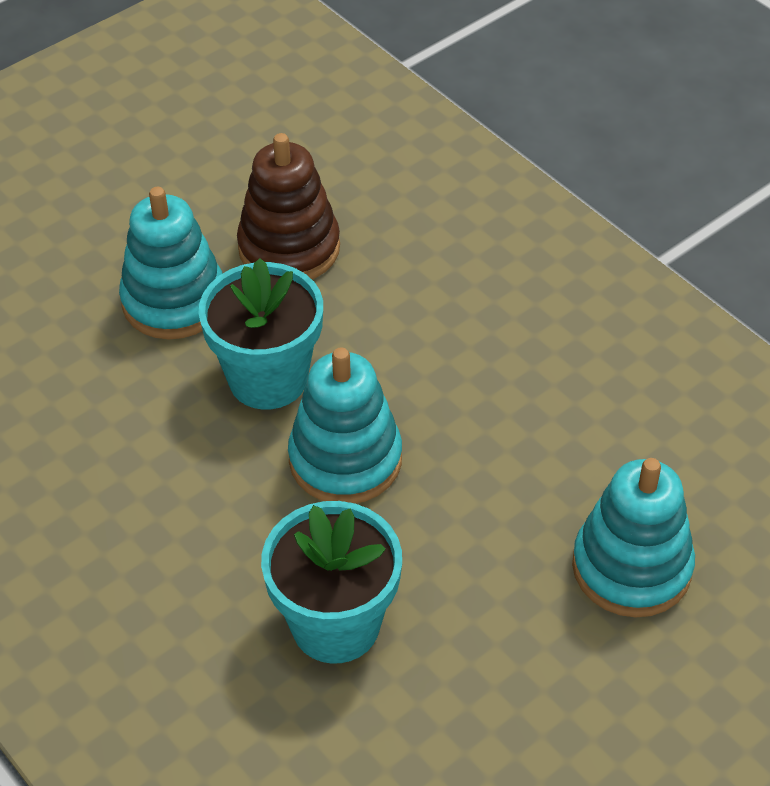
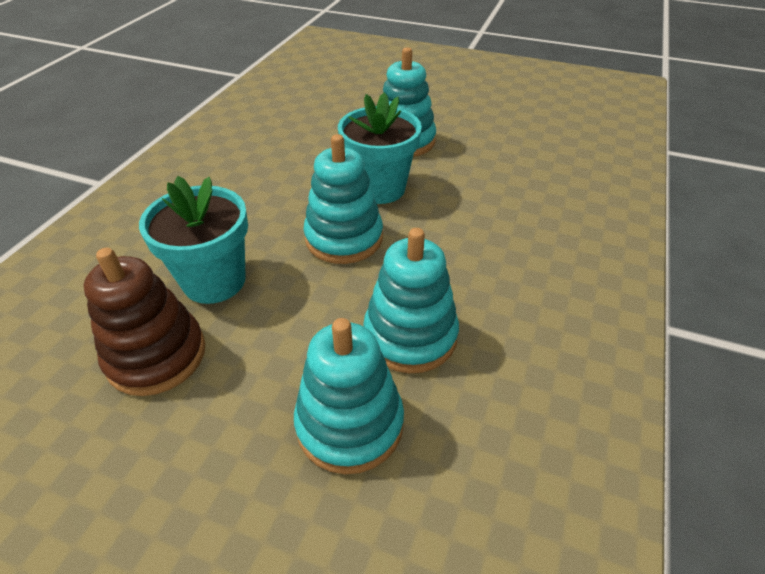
camera: 60 degrees right, 5 degrees down
(289, 248) = (479, 161): brown stacking toy -> brown stacking toy (156, 355)
(549, 467) = (410, 336): none -> turquoise stacking toy

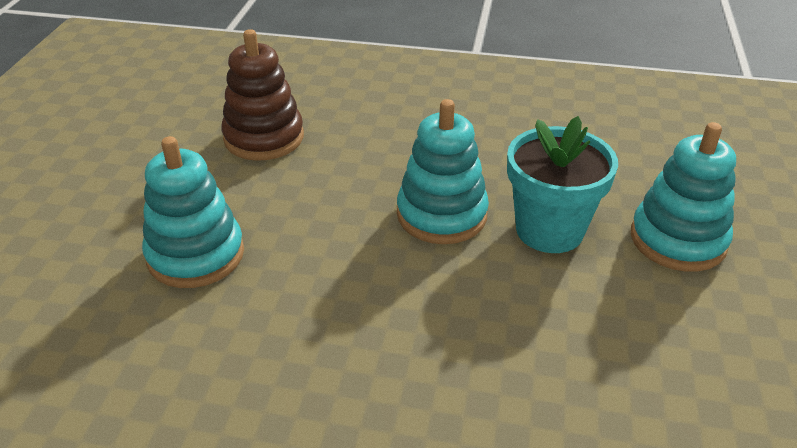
camera: 80 degrees right, 5 degrees down
(214, 281) = (354, 145): turquoise flower pot -> none
(410, 336) = (302, 283): turquoise stacking toy -> none

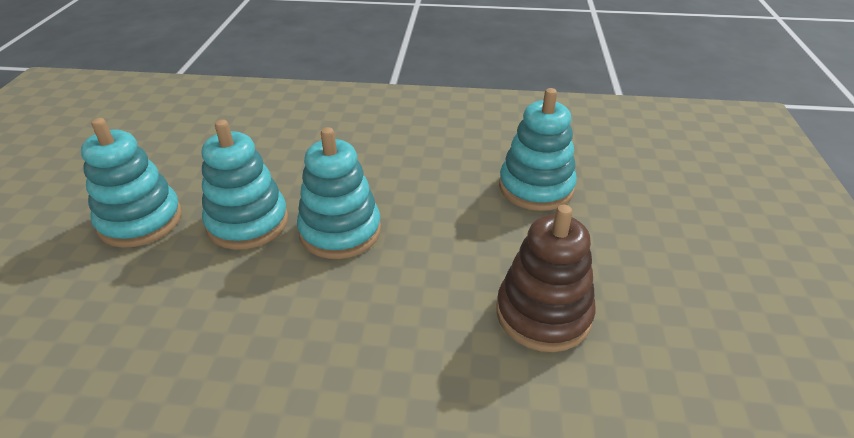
camera: 175 degrees right, 0 degrees up
(549, 230) = (248, 222): turquoise flower pot -> turquoise stacking toy

